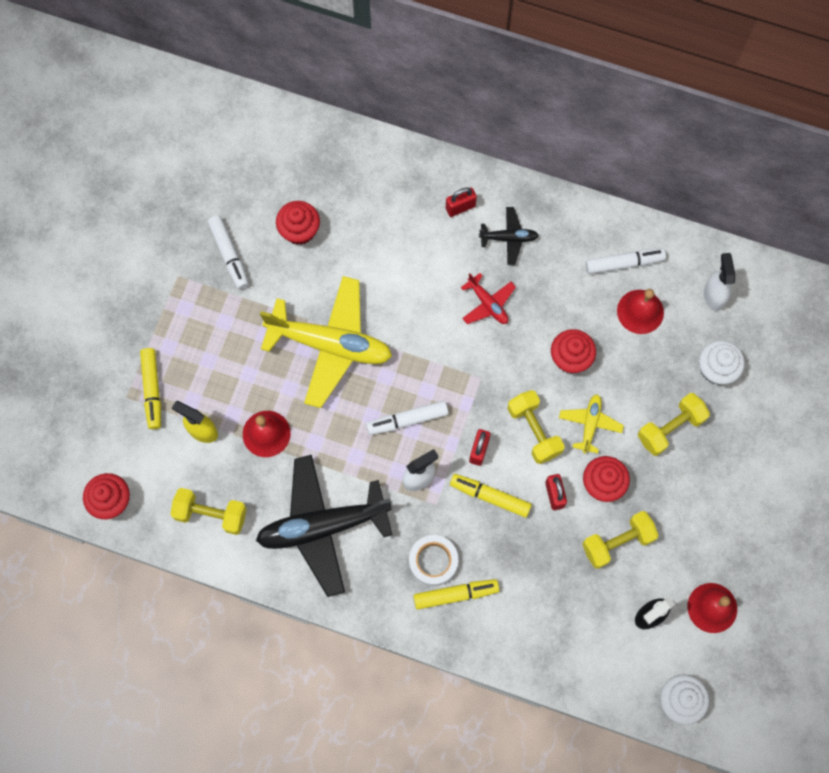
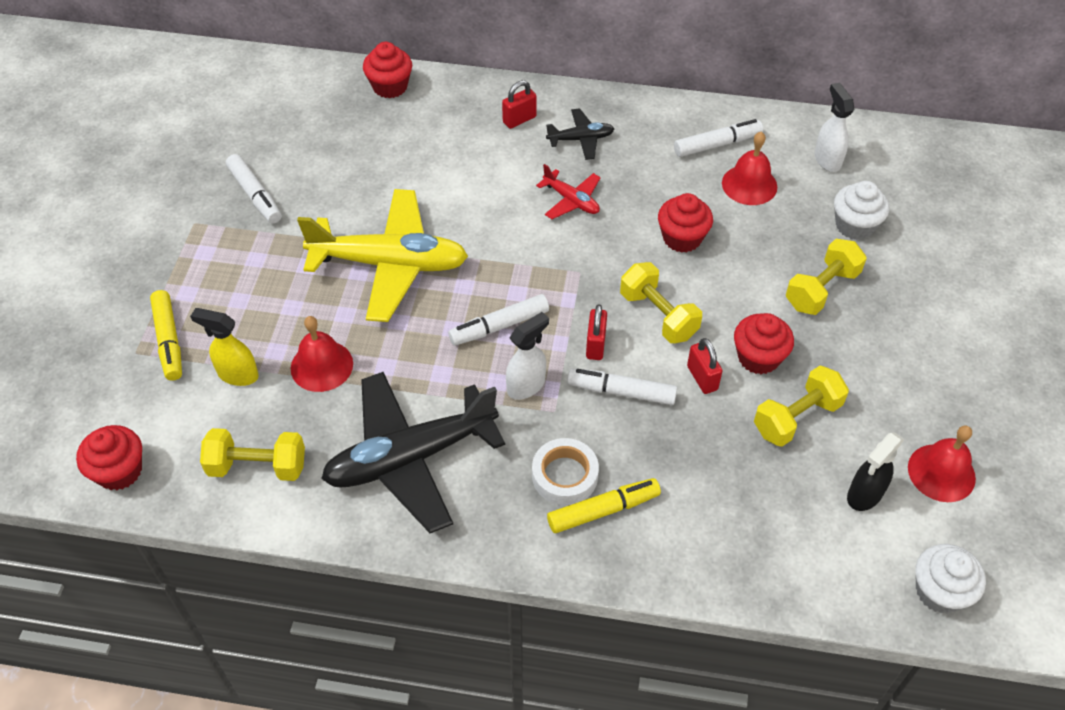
camera: 10 degrees left, 20 degrees down
(299, 230) = (337, 163): red cupcake -> red cupcake (390, 86)
(490, 497) = (621, 392): yellow marker -> white marker
(590, 424) = (724, 299): yellow plane -> none

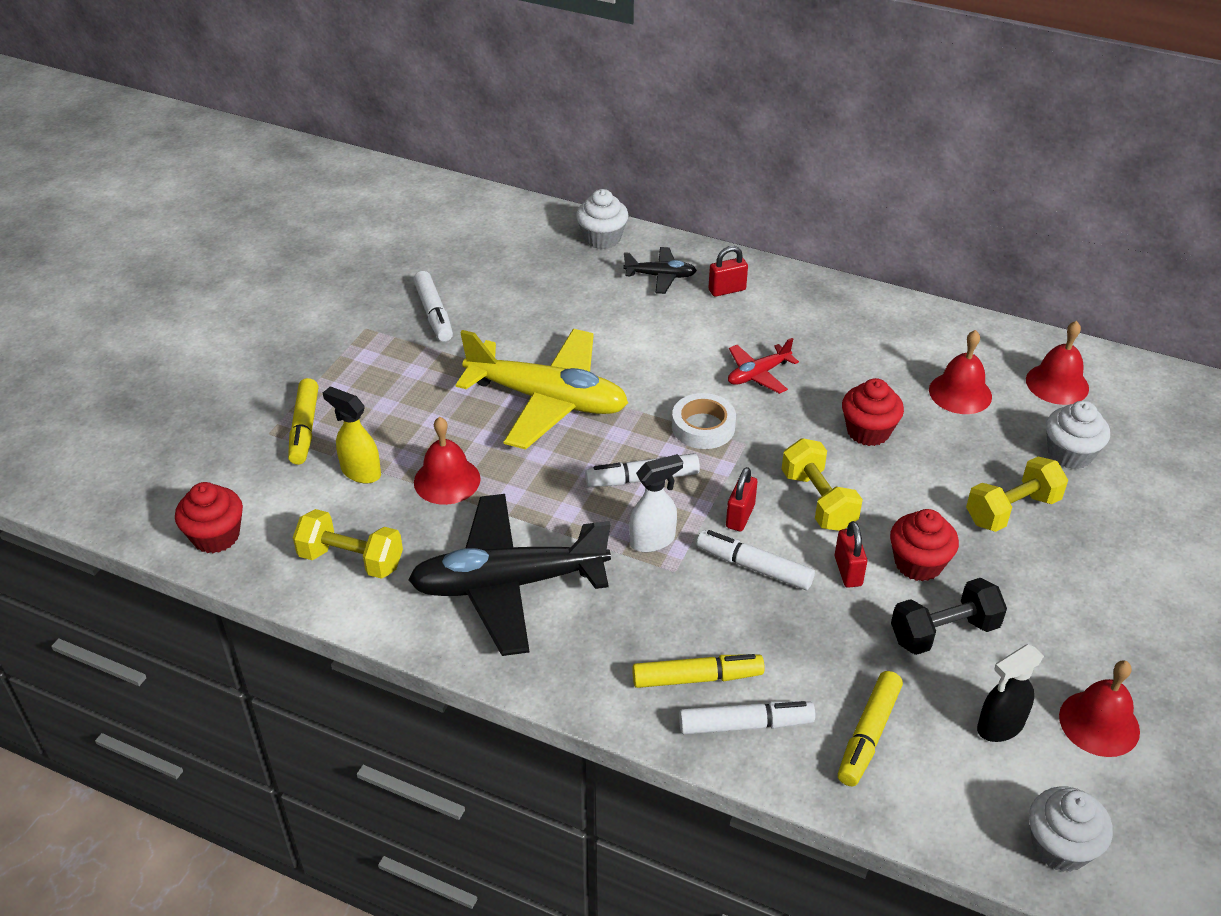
camera: 15 degrees right, 10 degrees down
(390, 86) = (602, 238): red cupcake -> white cupcake
(565, 475) = (666, 635): white tape -> white tape (703, 427)
(571, 200) = (758, 374): red plane -> red plane turned 90 degrees clockwise
(581, 139) = (787, 319): black plane -> black plane (660, 276)
(717, 144) = (935, 348): white marker -> white marker (745, 724)
(761, 528) = (868, 735): none -> yellow marker
(796, 418) = (944, 632): yellow dumbbell -> black dumbbell
(827, 159) = (1057, 384): white spray bottle -> red bell

